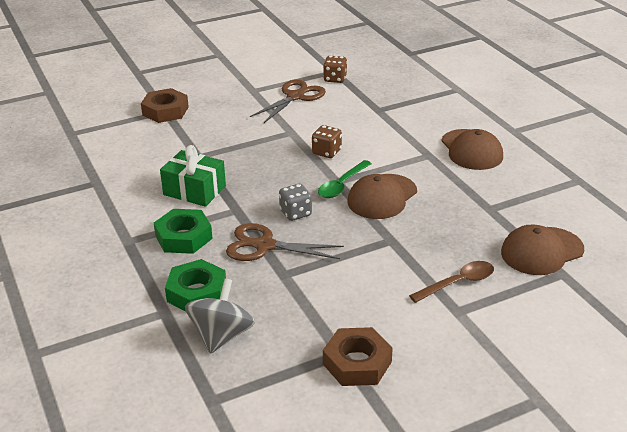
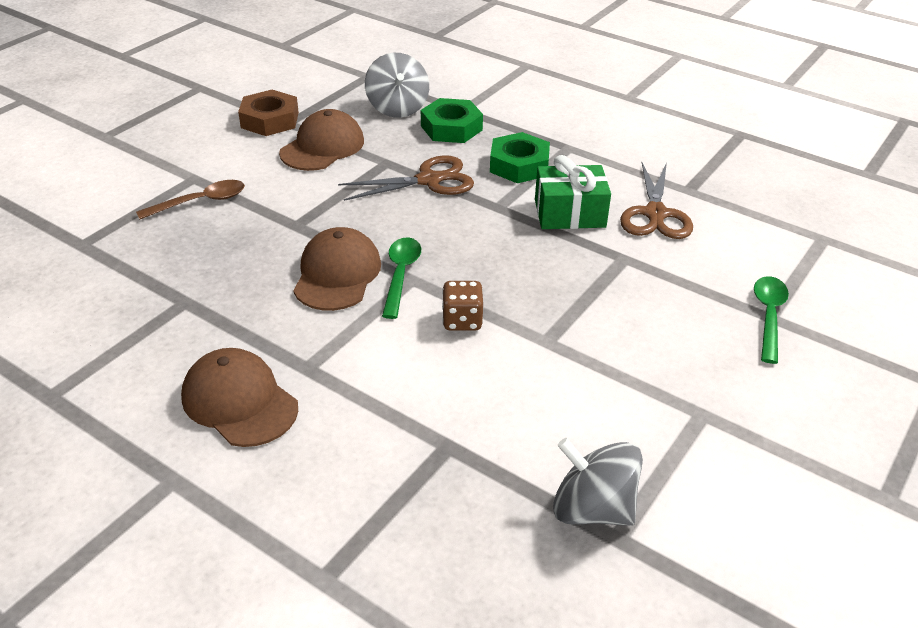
camera: 150 degrees right, 5 degrees up
(165, 111) = (768, 316): brown nut -> green spoon
(295, 97) = (616, 424): brown scissors -> brown scissors (655, 214)
(295, 213) = (427, 222): grey dice -> none
(335, 79) = (592, 509): brown dice -> grey spinning top
(458, 283) = (200, 202): brown spoon -> brown spoon turned 150 degrees counterclockwise
(541, 251) = (107, 263): brown cap -> brown cap (322, 147)

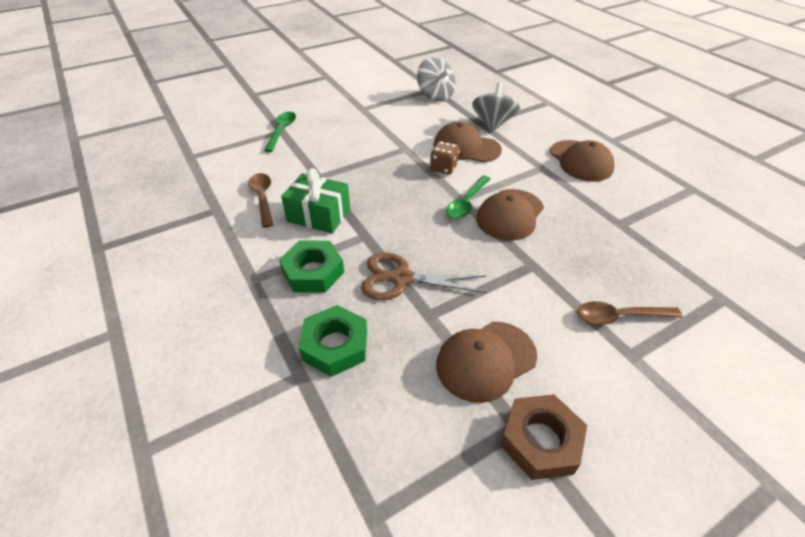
camera: 155 degrees left, 5 degrees up
(397, 108) = (371, 407): grey spinning top -> grey spinning top (493, 124)
(448, 373) = (466, 147): none -> brown cap
(655, 214) = (262, 198): brown scissors -> brown spoon
(768, 316) = (282, 131): green spoon -> green spoon turned 150 degrees clockwise

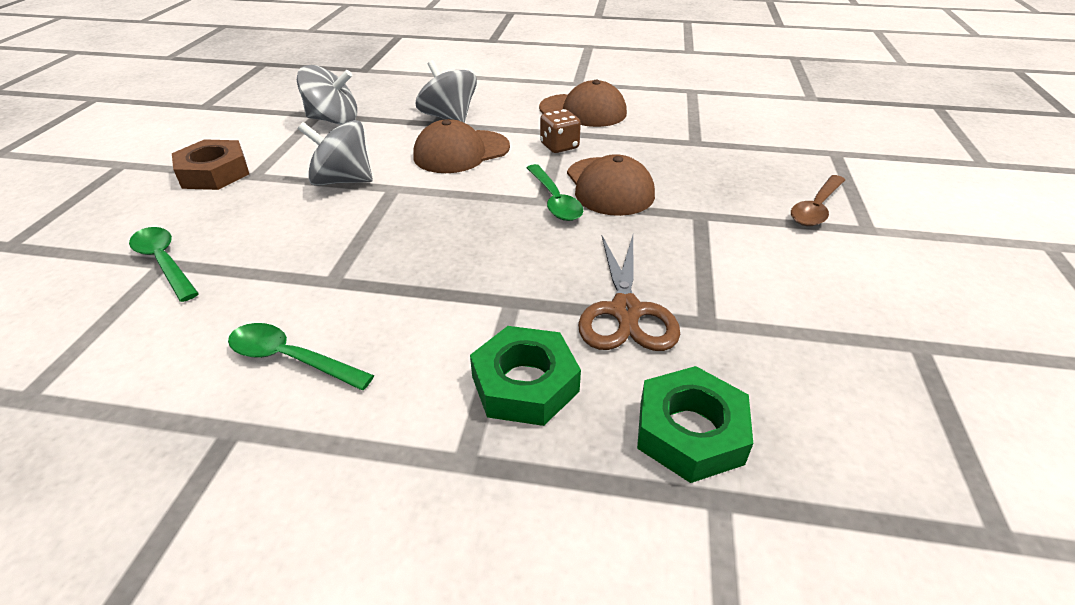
camera: 50 degrees left, 5 degrees down
(262, 198) = (290, 359): brown spoon -> green spoon
(319, 215) = (414, 320): green gift -> none
(390, 132) = (342, 181): none -> grey spinning top
(401, 279) = (626, 311): brown scissors -> brown scissors turned 45 degrees counterclockwise
(443, 168) = (473, 183): brown dice -> brown dice (559, 146)
(485, 360) = (812, 317): brown cap -> none
(540, 440) = (946, 340): brown nut -> brown nut (214, 173)

